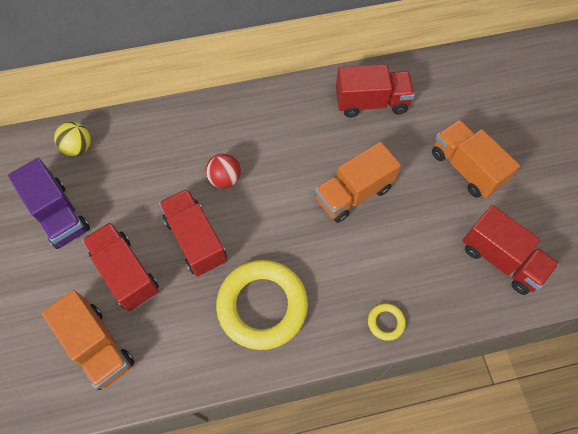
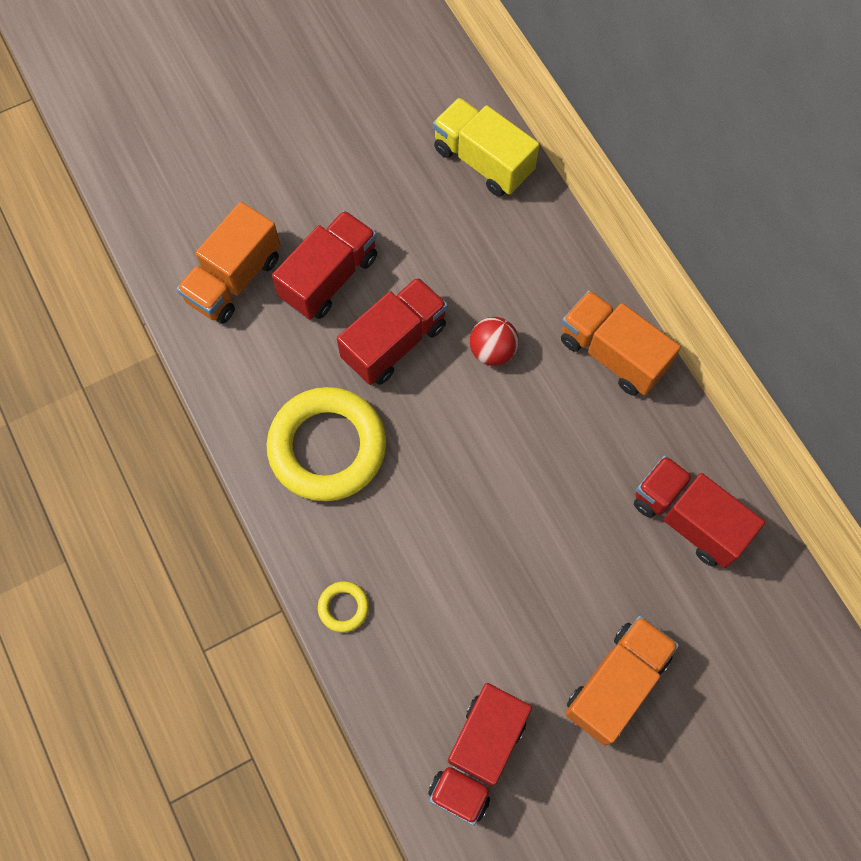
camera: 75 degrees right, 5 degrees up
(59, 215) = (384, 176): purple truck -> none
(78, 148) = (483, 161): yellow ball -> yellow truck
(353, 193) = (522, 526): orange truck -> orange truck (612, 354)
(371, 102) = (688, 519): red truck -> red truck turned 150 degrees clockwise

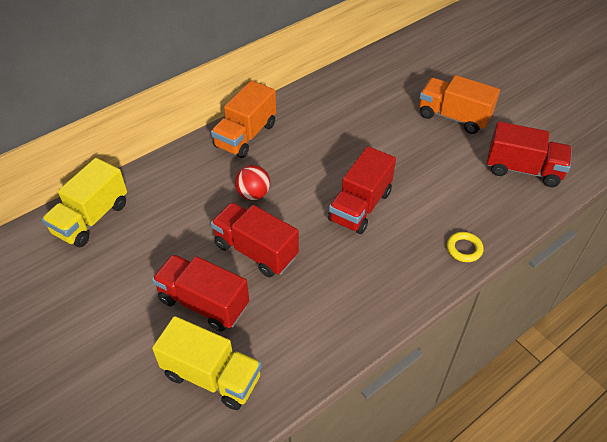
camera: 100 degrees left, 20 degrees down
(234, 279) = (212, 376): orange truck -> yellow truck
(327, 447) = (350, 278): yellow ring -> none
(688, 519) = (347, 97): red truck -> red truck (360, 206)

